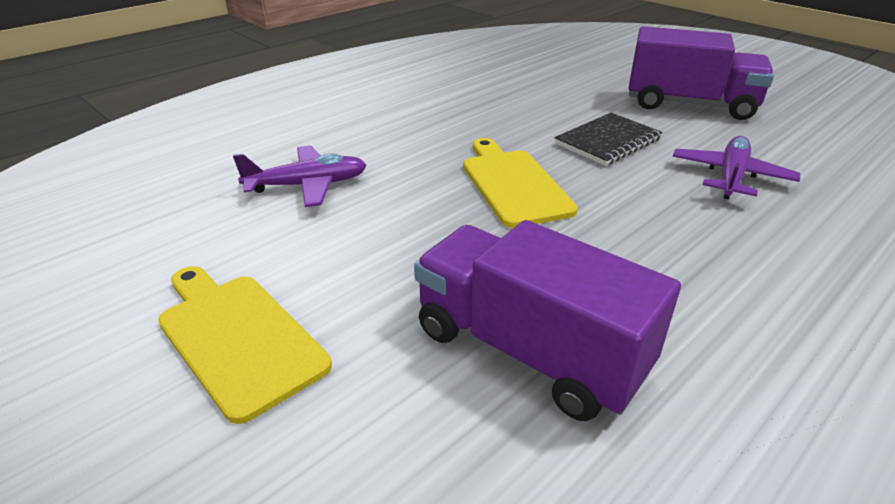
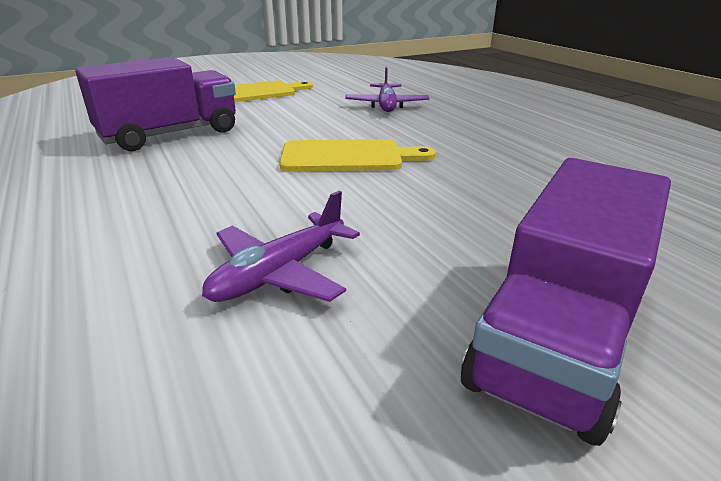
camera: 105 degrees right, 5 degrees down
(607, 141) = (416, 217): black notebook -> none
(730, 176) = (279, 273): purple plane -> purple plane turned 90 degrees clockwise

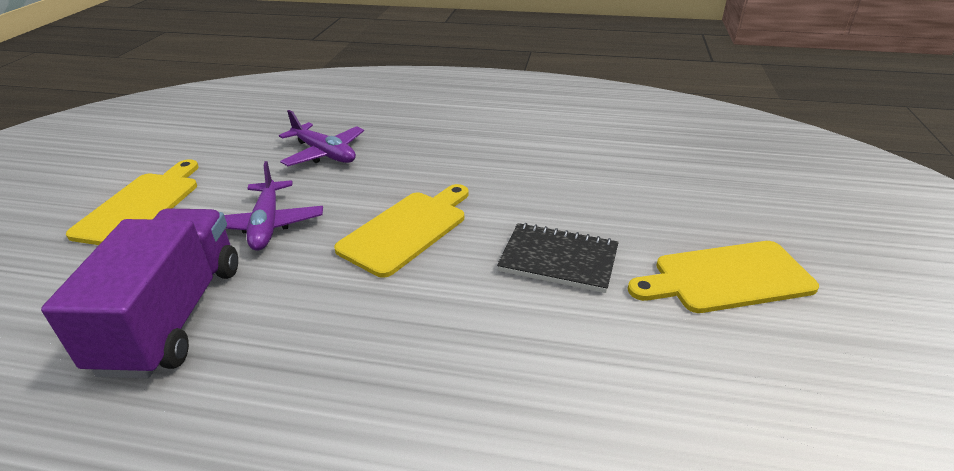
camera: 50 degrees left, 5 degrees up
(279, 273) = (564, 355): purple plane -> purple plane (267, 225)
(411, 225) = (558, 260): none -> black notebook
(557, 339) = (726, 278): purple truck -> yellow cutting board

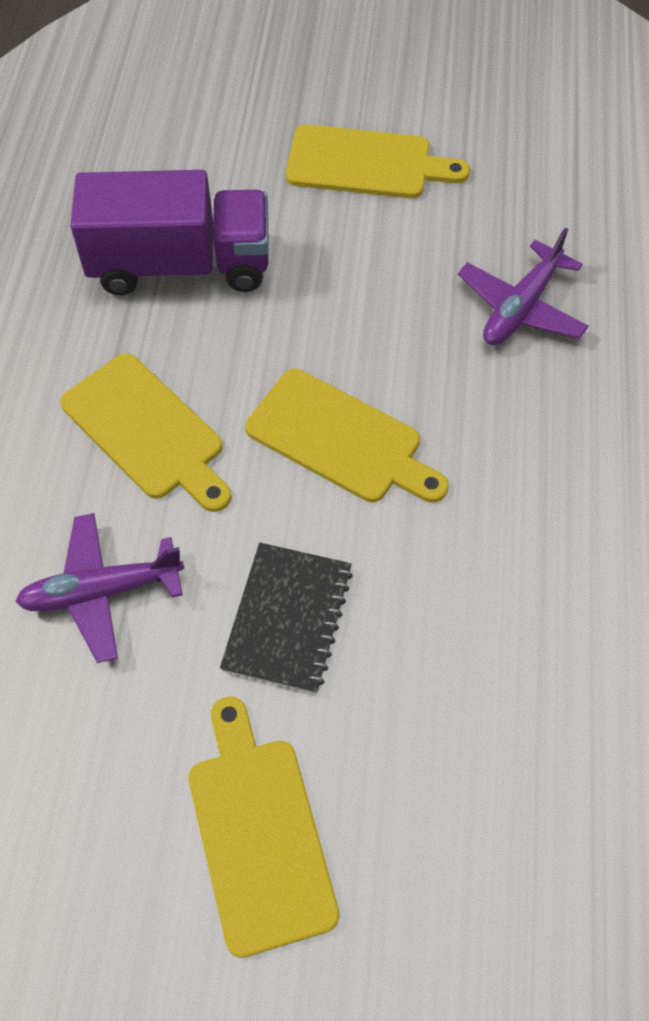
camera: 85 degrees right, 25 degrees up
(267, 225) = (338, 293): purple plane -> purple plane (101, 592)
(365, 340) = (147, 431): none -> yellow cutting board

